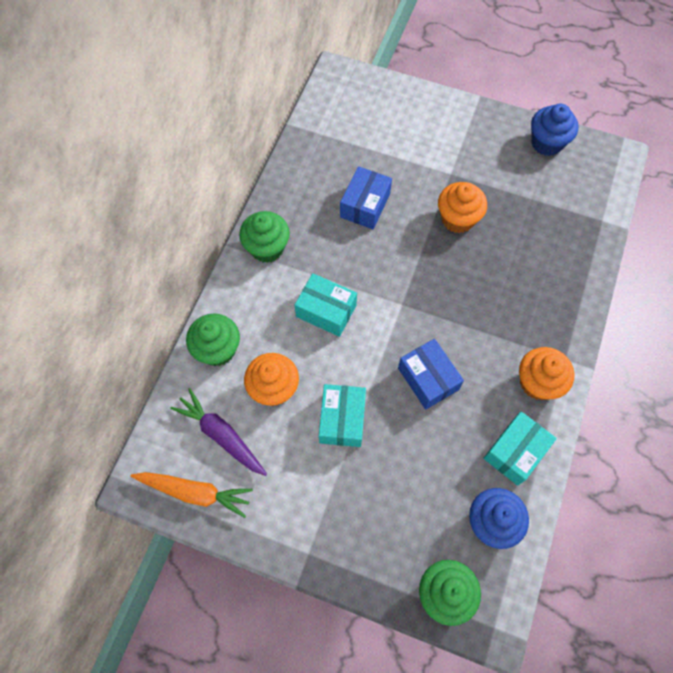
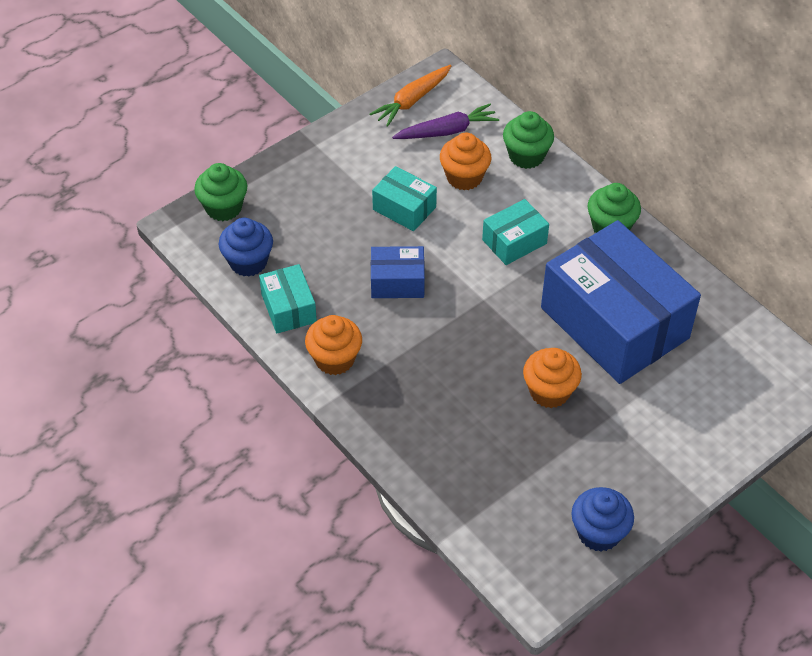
camera: 120 degrees right, 15 degrees down
(365, 205) = (614, 323): blue box -> blue box, size x2.23

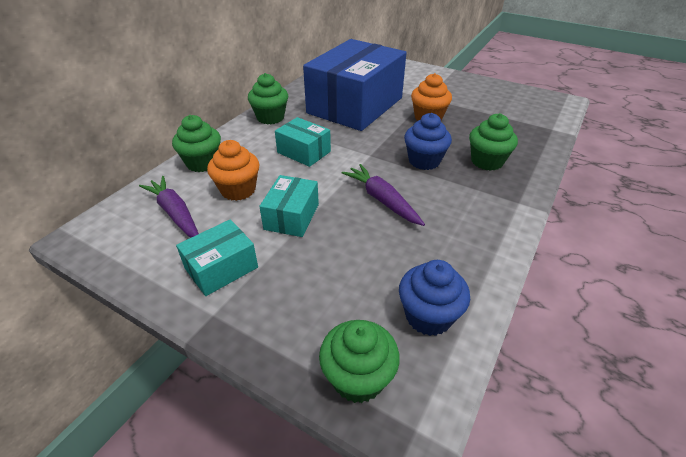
camera: 110 degrees left, 10 degrees down
(288, 308) = (462, 261): turquoise box -> turquoise box (221, 268)
(334, 359) = (490, 214): orange cupcake -> none
(397, 282) = (382, 200): blue box -> purple carrot
(412, 101) = (126, 249): orange carrot -> none
(422, 404) = (487, 161): none -> green cupcake
(599, 533) = (505, 91): blue cupcake -> blue cupcake (424, 161)

